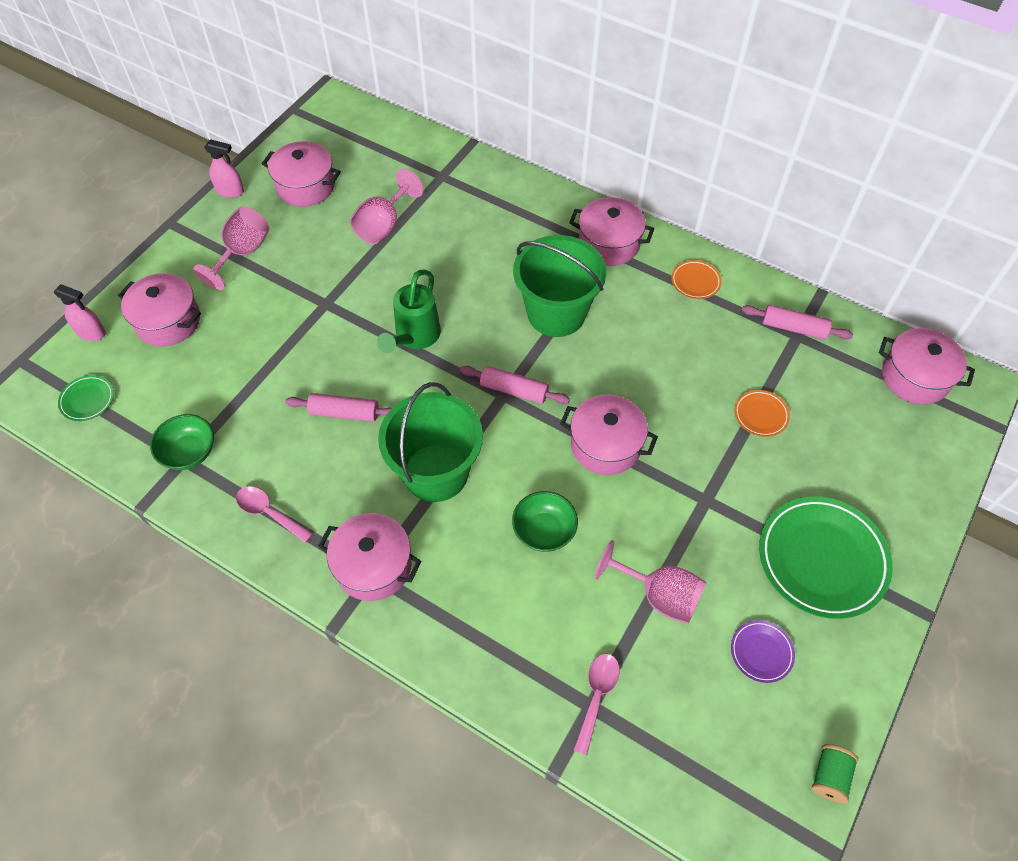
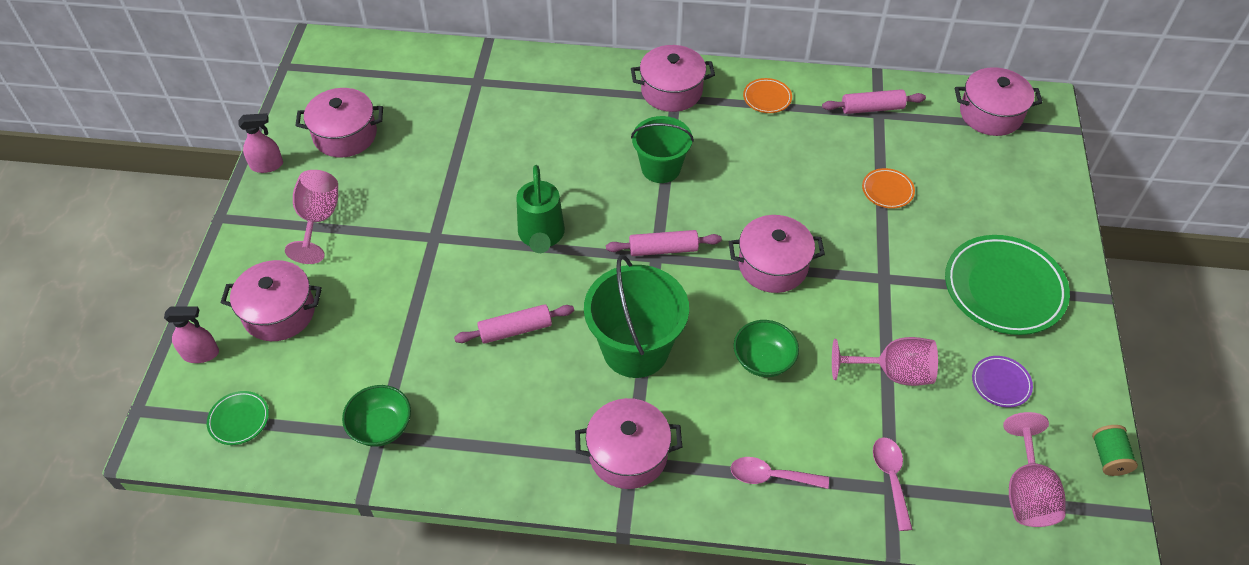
camera: 25 degrees left, 5 degrees down
(269, 513) = (498, 449): pink spoon -> pink spoon (771, 476)
(383, 225) = (447, 145): pink goblet -> pink goblet (1026, 492)
(556, 313) = (661, 168): green bucket -> green bucket, size x0.66

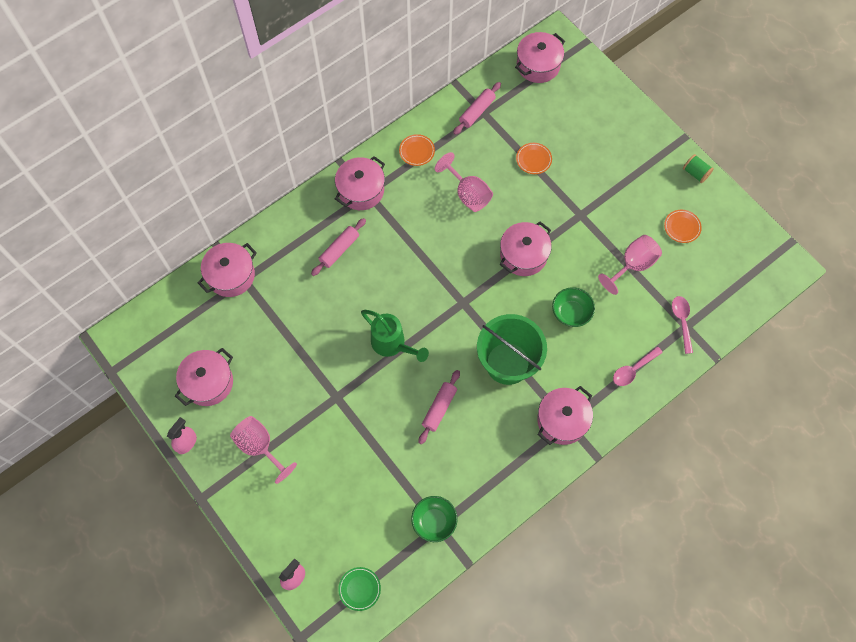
camera: 45 degrees left, 15 degrees up
(279, 312) = (307, 516): pink pot -> pink pot (231, 276)
(661, 168) = (408, 246): green bucket -> none
(663, 249) = (461, 294): pink rolling pin -> pink rolling pin (339, 249)
(891, 478) = (681, 321): pink spoon -> pink spoon turned 45 degrees clockwise
(1000, 383) = (682, 227): purple plate -> orange plate
(1004, 289) = (638, 172): green plate -> none
(1026, 492) = (739, 274): pink goblet -> pink goblet (468, 194)
(1108, 457) = (755, 225): green spool -> green spool (695, 173)

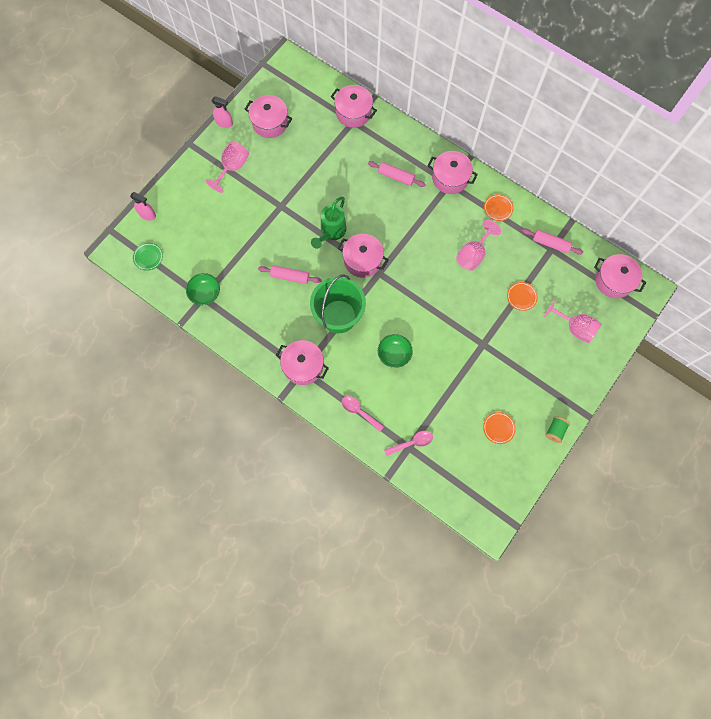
camera: 75 degrees right, 5 degrees up
(523, 255) = (432, 308): pink pot -> pink pot (362, 260)
(632, 265) = (450, 394): pink goblet -> pink goblet (574, 328)

